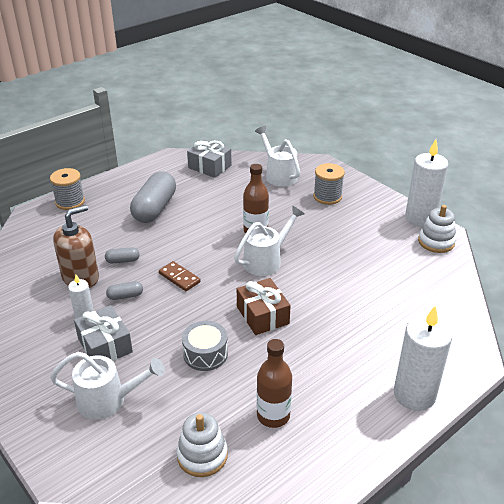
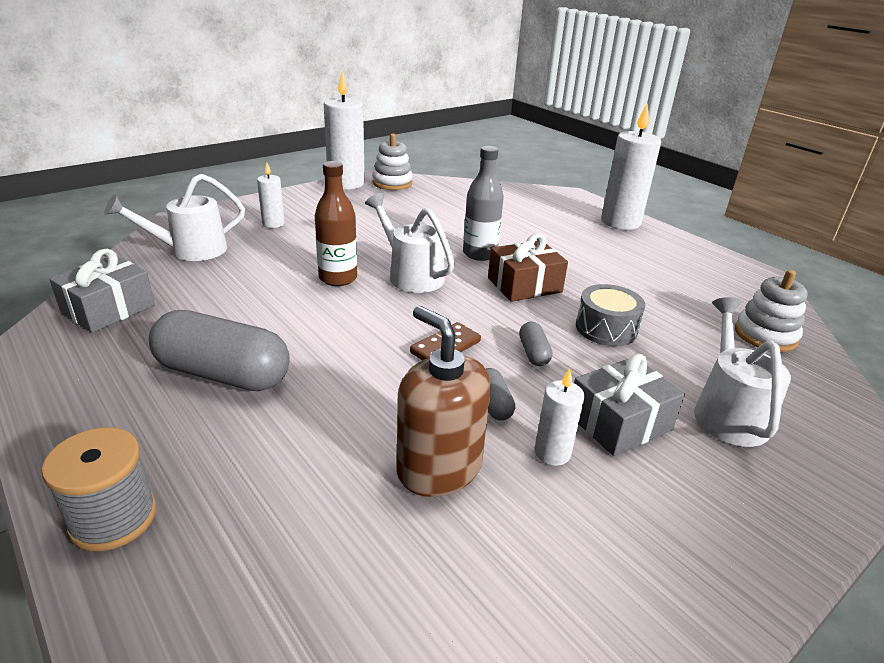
camera: 90 degrees left, 5 degrees down
(122, 261) = (390, 411): grey capsule -> grey capsule (533, 353)
(273, 415) = (683, 290): brown bottle -> none
(309, 293) = (479, 254): none -> grey bottle
(327, 196) = (273, 224): grey spool -> white candle

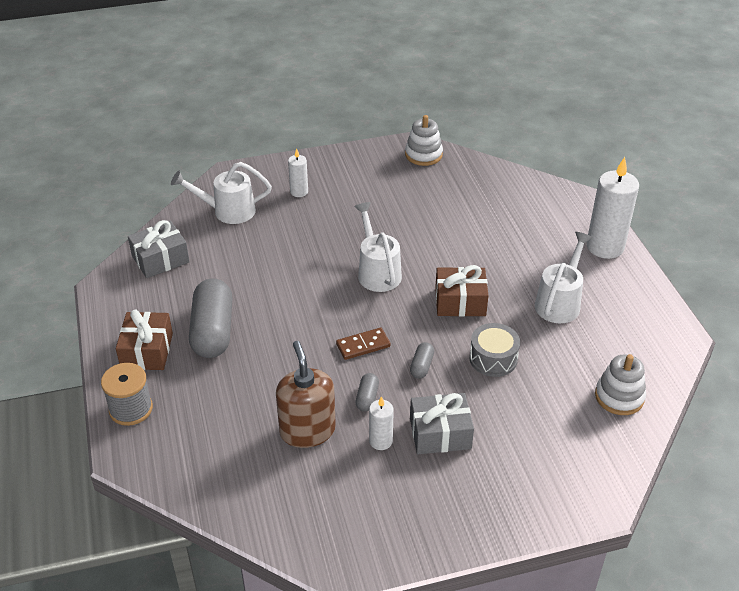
camera: 25 degrees right, 10 degrees up
(120, 422) = (147, 351): none -> brown gift
(223, 374) = (213, 331): grey capsule -> grey capsule turned 45 degrees clockwise
(338, 278) = (321, 263): brown bottle -> none
(346, 183) = (382, 149): white candle -> none
(479, 254) = (446, 260): grey bottle -> none
(728, 411) = (523, 448): white watering can -> white watering can (560, 302)

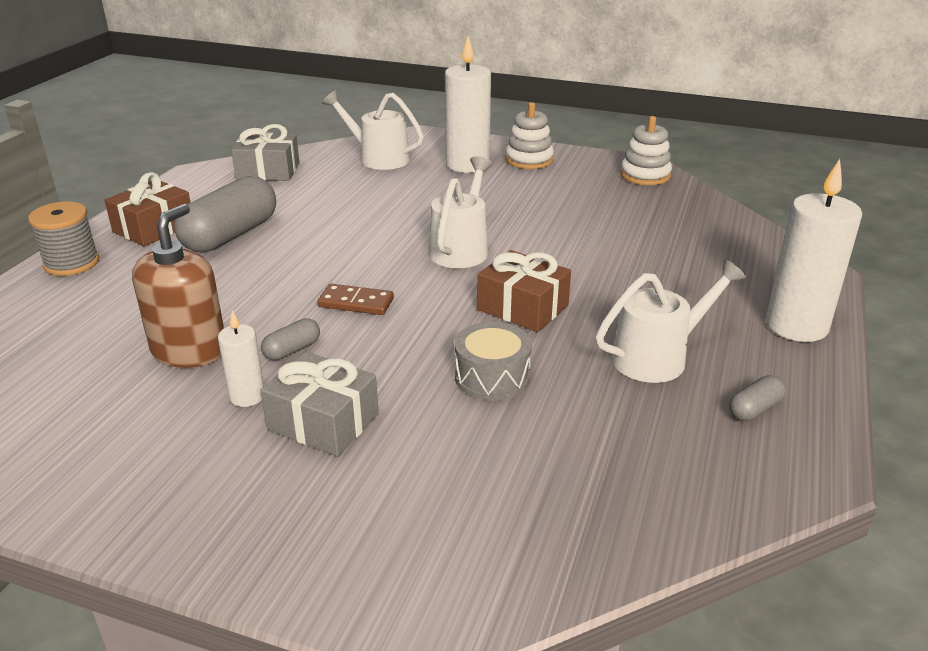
camera: 35 degrees right, 10 degrees down
(299, 192) = (467, 165): white candle -> white candle, size x1.95
(421, 366) = (394, 347): grey capsule -> grey capsule (754, 409)
(619, 397) = (623, 499): white stacking toy -> white stacking toy (529, 160)

